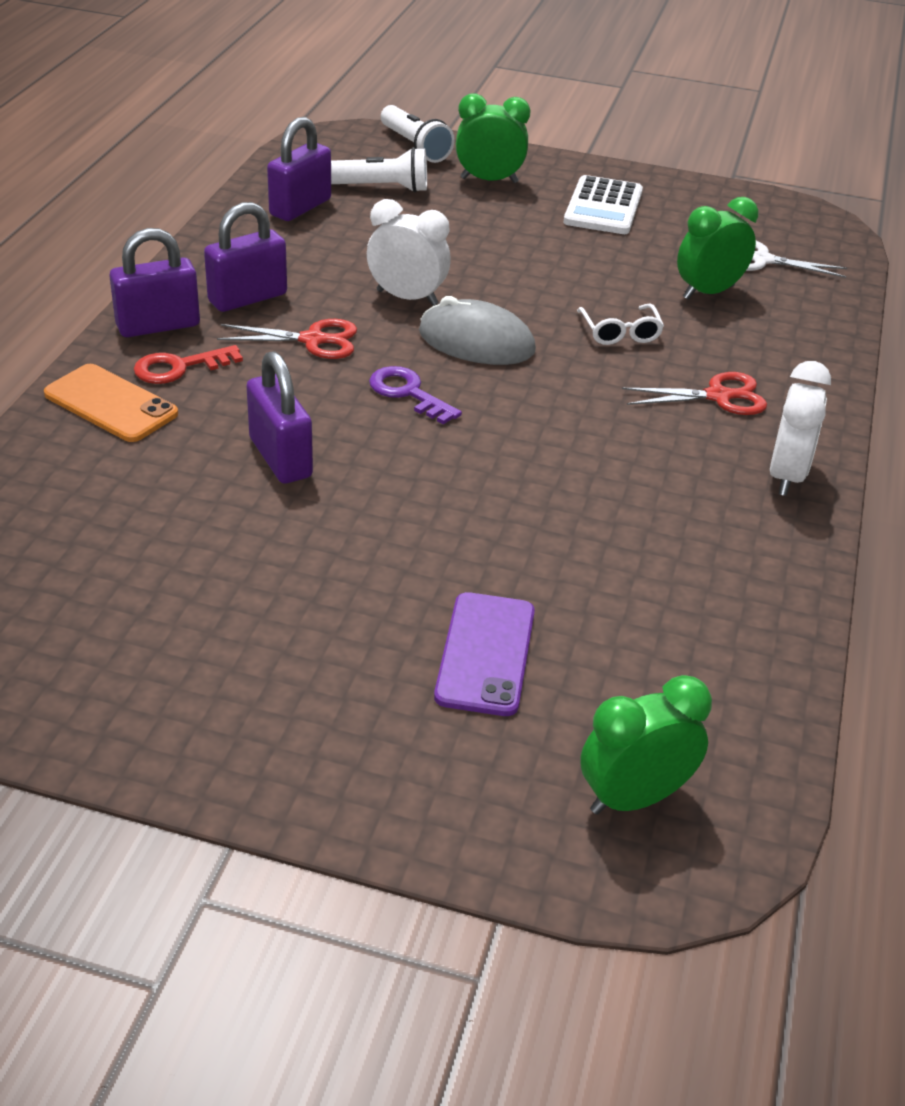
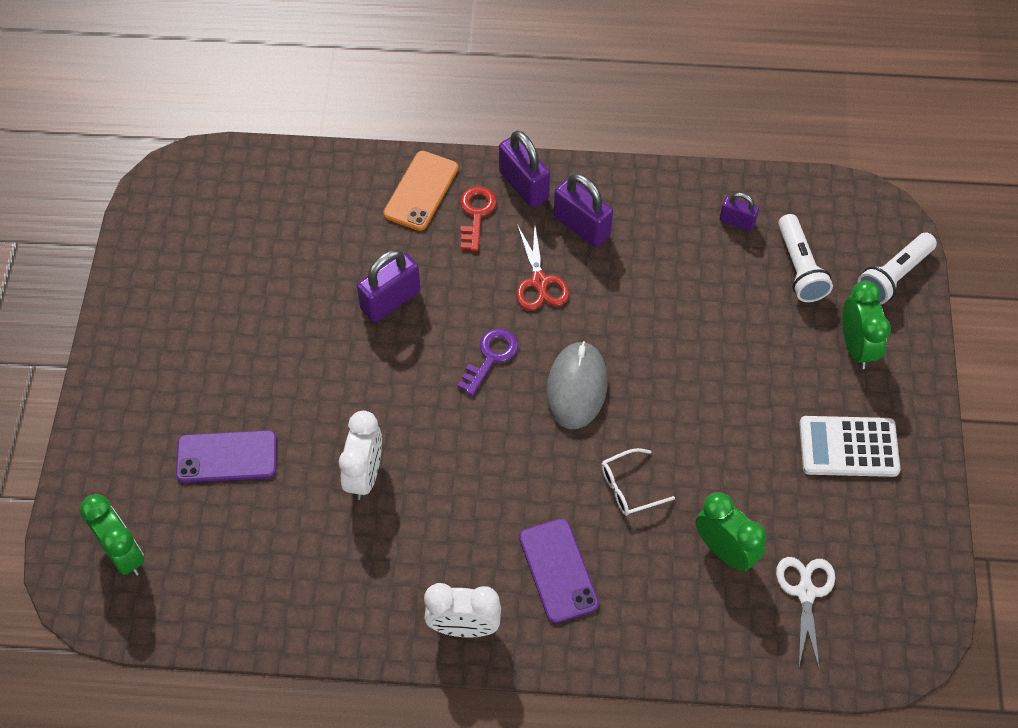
camera: 80 degrees right, 20 degrees up
(179, 367) = (476, 214): red key -> red key turned 45 degrees clockwise
(300, 207) = (737, 221): purple padlock -> purple padlock, size x0.59
(407, 298) = (623, 327): white clock -> white clock (365, 475)
(718, 396) = (558, 570): red scissors -> purple phone

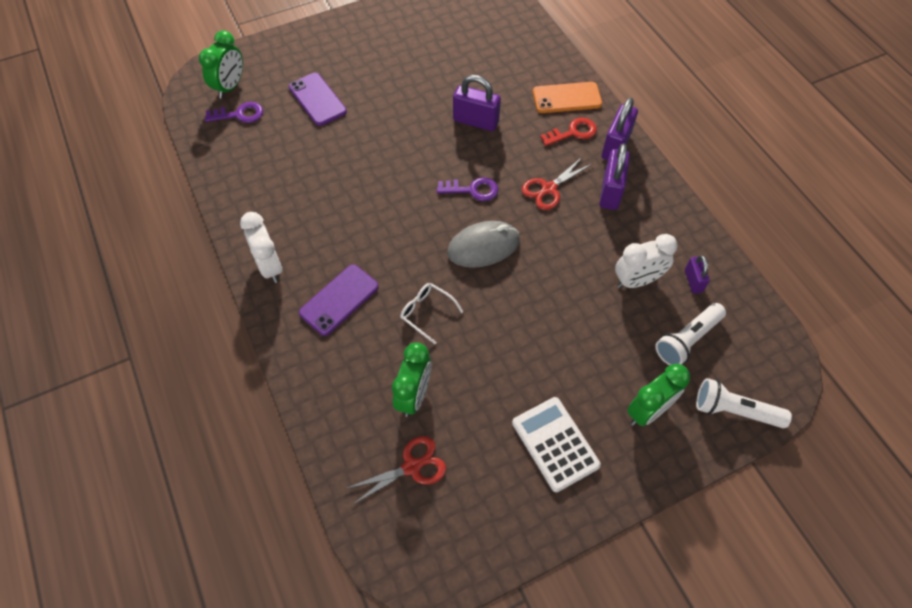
camera: 60 degrees right, 0 degrees up
(185, 562) = (239, 114): none -> purple key
(365, 475) = (345, 167): white clock -> white clock (637, 281)
(805, 592) = (412, 467): white scissors -> red scissors

